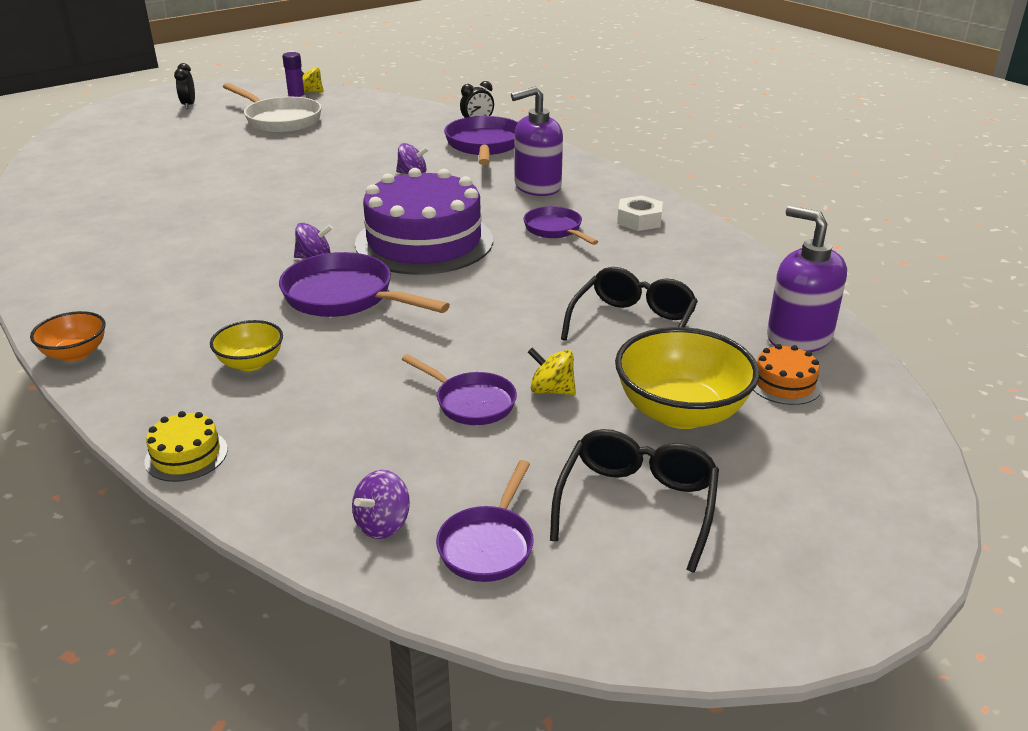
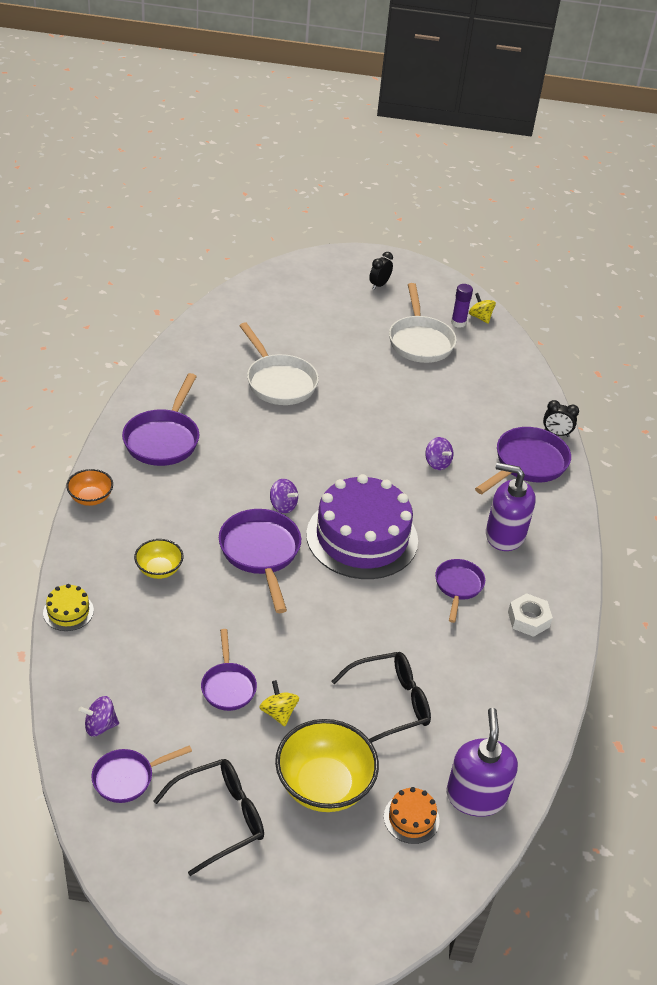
camera: 40 degrees right, 10 degrees up
(105, 273) = (163, 439): none -> purple pan
(179, 189) = (278, 382): none -> white pan

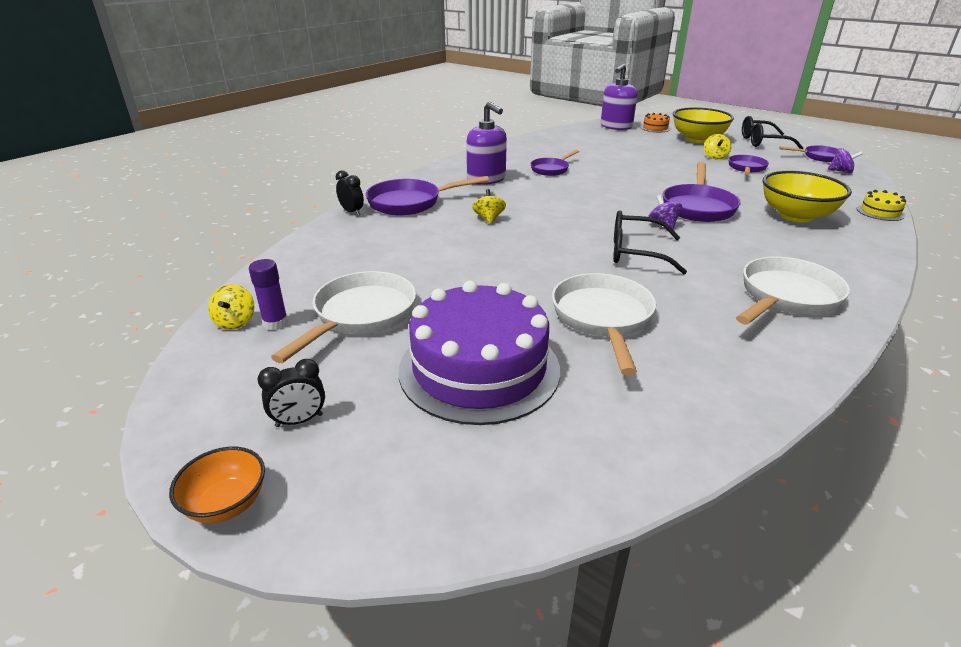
camera: 145 degrees left, 10 degrees down
(90, 498) = (876, 268): orange bowl -> orange bowl (226, 503)
(159, 570) = (796, 216): yellow bowl -> yellow bowl, size x1.82
(163, 439) = (786, 297): purple pan -> white pan
(362, 537) = (603, 198): purple cake -> purple cake (479, 368)
(390, 703) = (640, 148): black glasses -> black glasses (635, 252)
(437, 463) = (489, 219): purple spinning top -> yellow spinning top
(528, 619) = (520, 153): white nut -> none

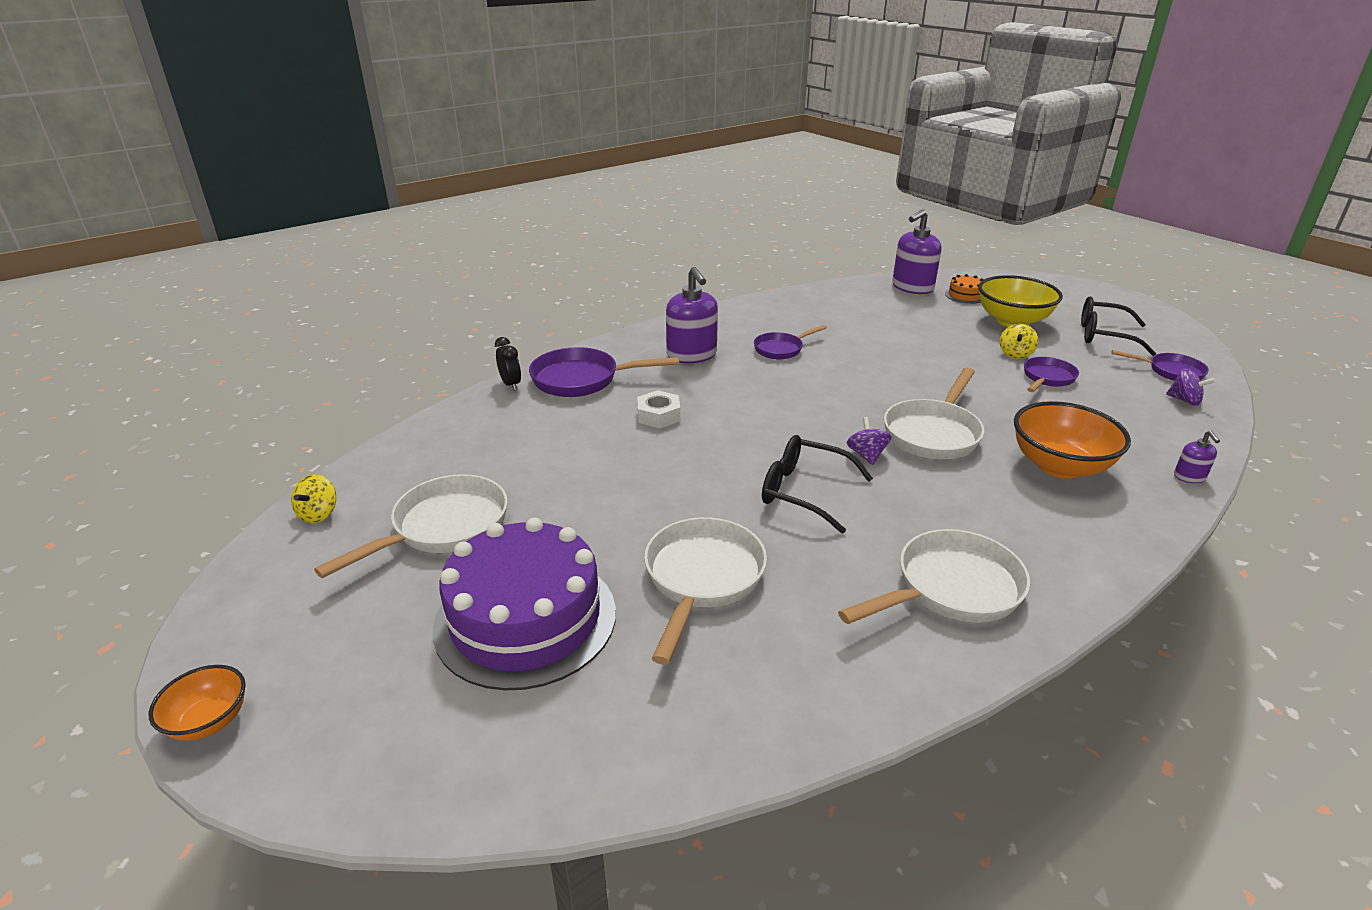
camera: 15 degrees right, 0 degrees up
(275, 323) = (355, 522): purple glue stick -> none
(299, 420) = (317, 644): black clock -> none
(489, 219) = (658, 415): yellow spinning top -> white nut
(698, 207) = (933, 433): purple pan -> white pan
(796, 216) = (1059, 466): yellow bowl -> orange bowl
(880, 212) = (1189, 477): yellow cake -> purple soap dispenser

